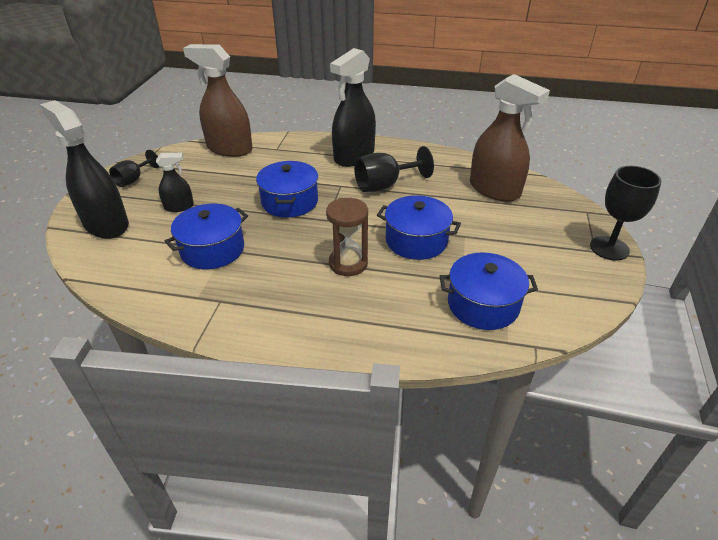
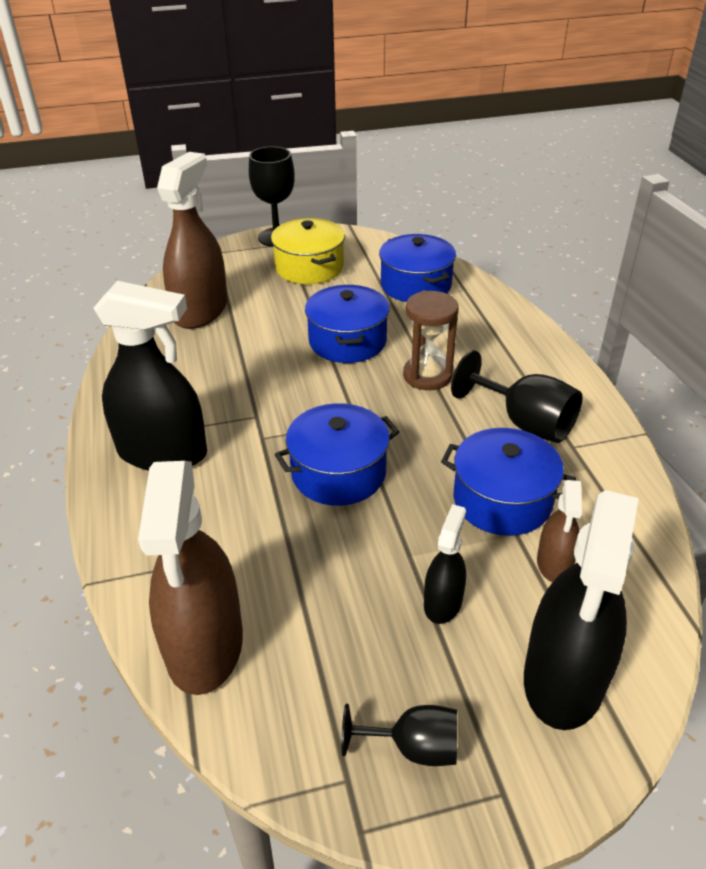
camera: 115 degrees left, 0 degrees up
(156, 249) = (554, 563): none -> brown spray bottle
(179, 207) = (443, 602): black spray bottle -> black spray bottle turned 60 degrees clockwise
(385, 185) = (238, 396): black goblet -> black goblet (525, 423)
(542, 252) = (309, 267): none -> yellow pot

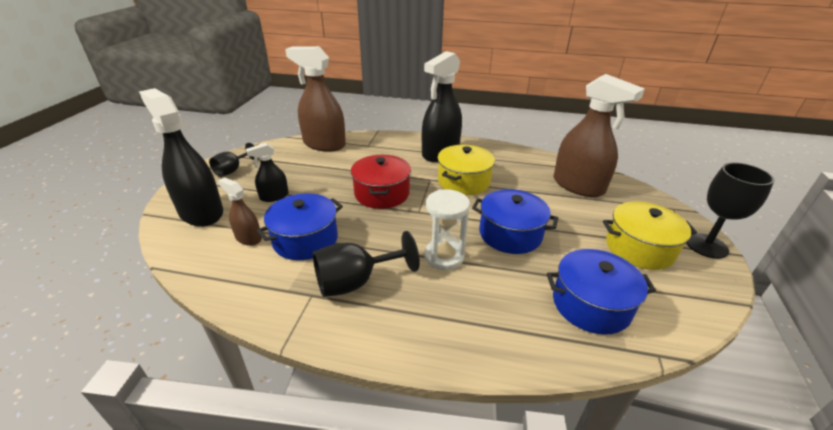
camera: 115 degrees right, 5 degrees down
(248, 403) = (463, 181): none -> yellow pot
(338, 473) = (382, 193): blue pot -> red pot
(427, 375) = (444, 257): brown hourglass -> white hourglass
(443, 602) = (274, 196): black spray bottle -> black spray bottle turned 105 degrees clockwise

